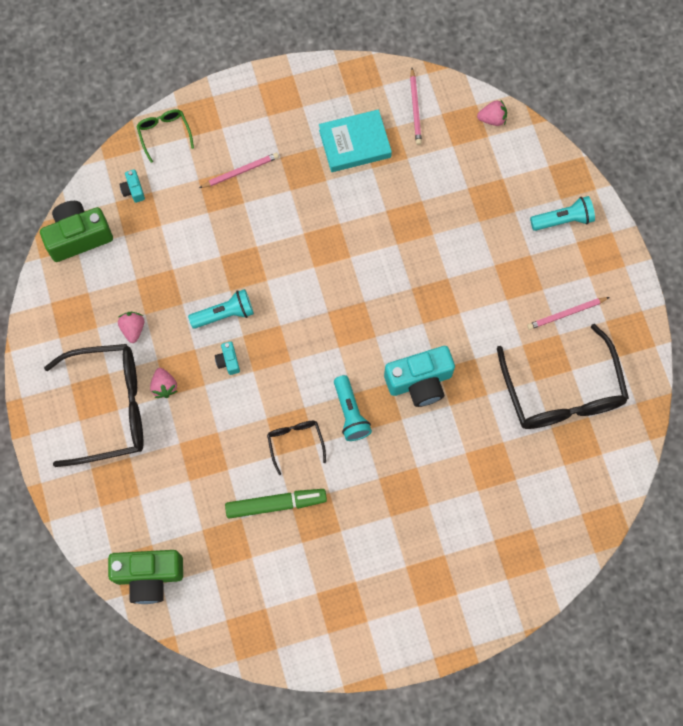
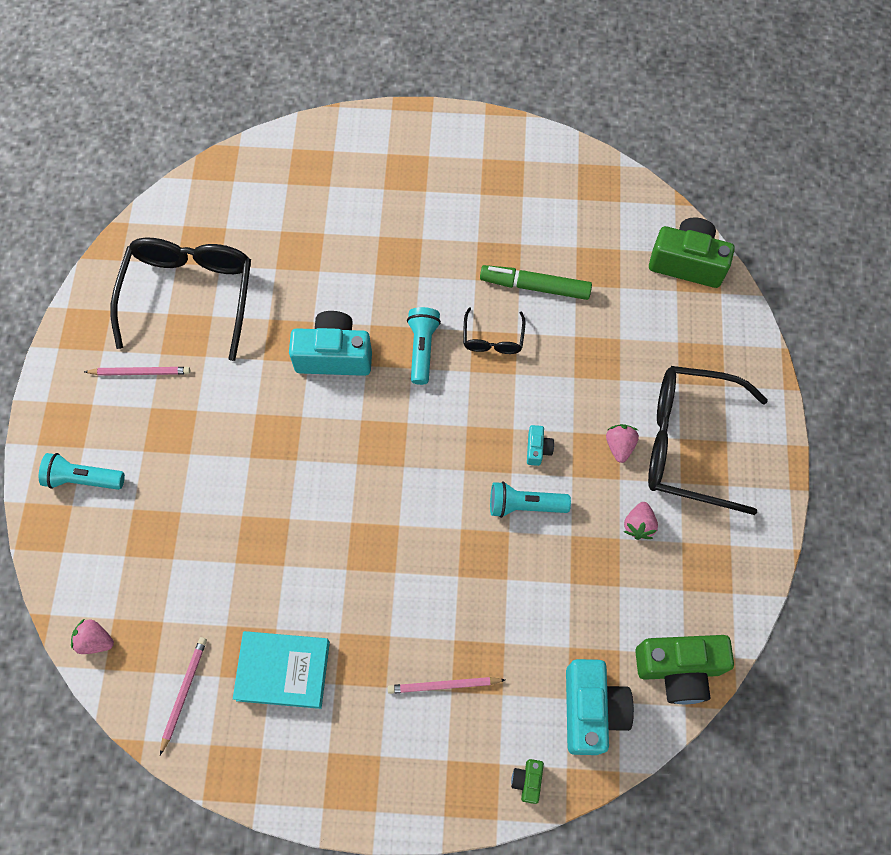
camera: 160 degrees left, 5 degrees down
(133, 190) = (591, 710): turquoise camera -> turquoise camera, size x2.21
(164, 133) = (527, 781): green glasses -> green camera

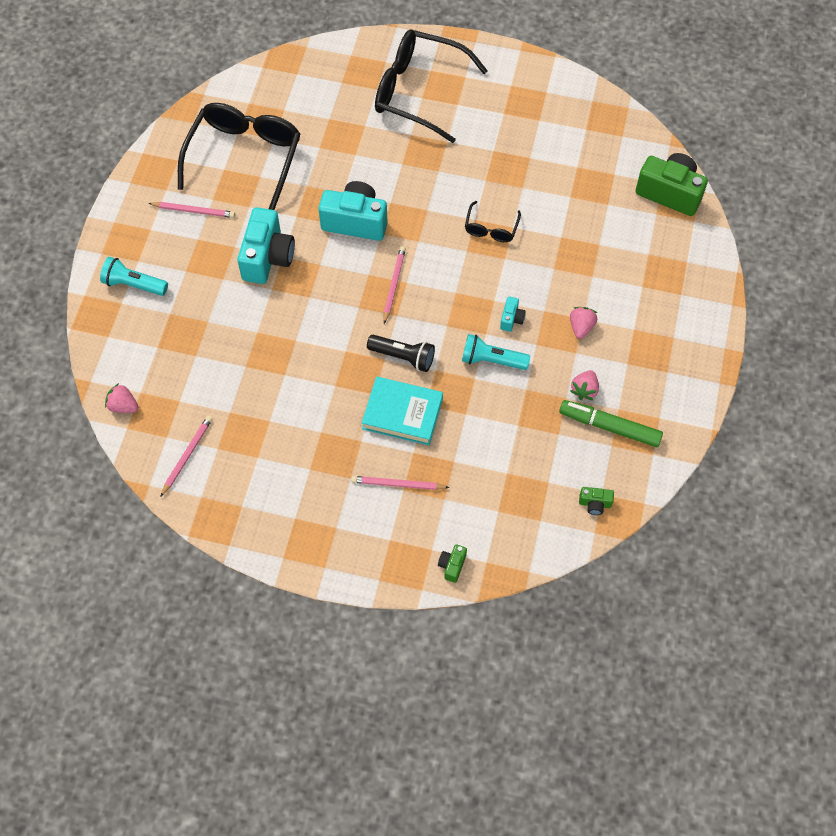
camera: 10 degrees right, 5 degrees down
(283, 670) = (269, 452): turquoise book -> turquoise book (402, 413)
(393, 428) = (393, 285): none -> pink pencil
(420, 519) = (403, 357): none -> black flashlight
(422, 349) = (430, 227): turquoise flashlight -> none
(535, 286) = (535, 192): green marker -> green marker (609, 427)
(591, 710) = (515, 522): turquoise camera -> turquoise camera (267, 257)
(678, 669) = (595, 504): green camera -> green camera, size x0.45
(687, 443) = (639, 334): black glasses -> black glasses (418, 91)

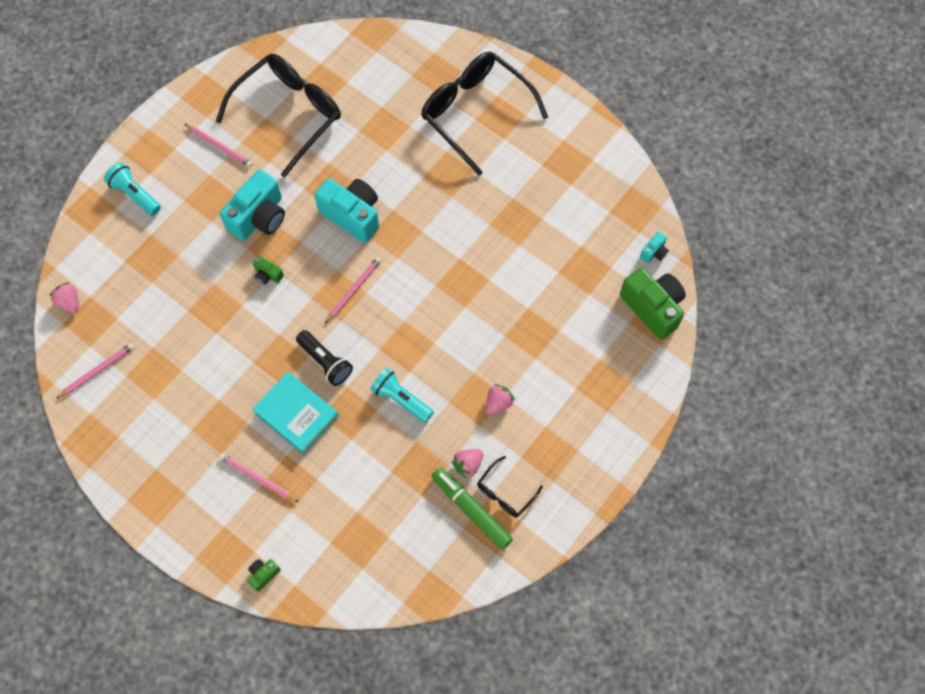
camera: 25 degrees right, 5 degrees up
(491, 228) = (468, 273): black glasses -> black glasses (505, 493)
(511, 319) = (439, 368): turquoise camera -> turquoise camera (654, 252)
(595, 504) = (418, 576): green camera -> green camera (268, 275)

